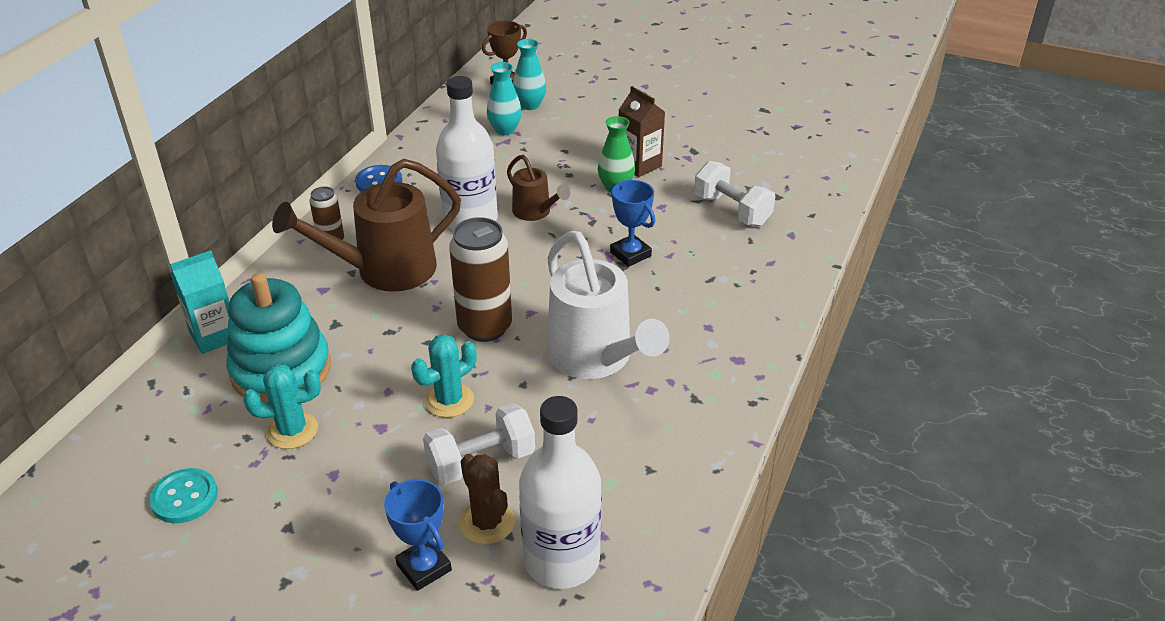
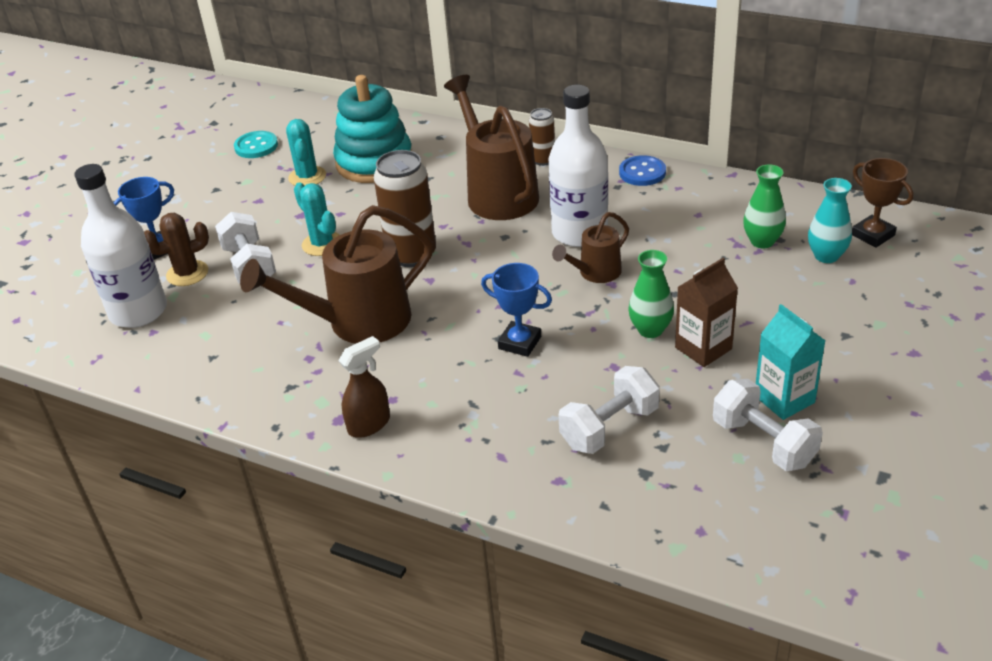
camera: 95 degrees right, 0 degrees up
(214, 336) = (419, 128): turquoise carton -> turquoise carton (784, 399)
(505, 130) = (762, 241): turquoise vase -> green vase
(596, 359) = (357, 323): white watering can -> brown watering can
(630, 254) = (519, 343): blue trophy -> blue trophy turned 60 degrees clockwise
(739, 148) = (763, 442): none -> white dumbbell
(742, 339) = (369, 424): none -> brown spray bottle

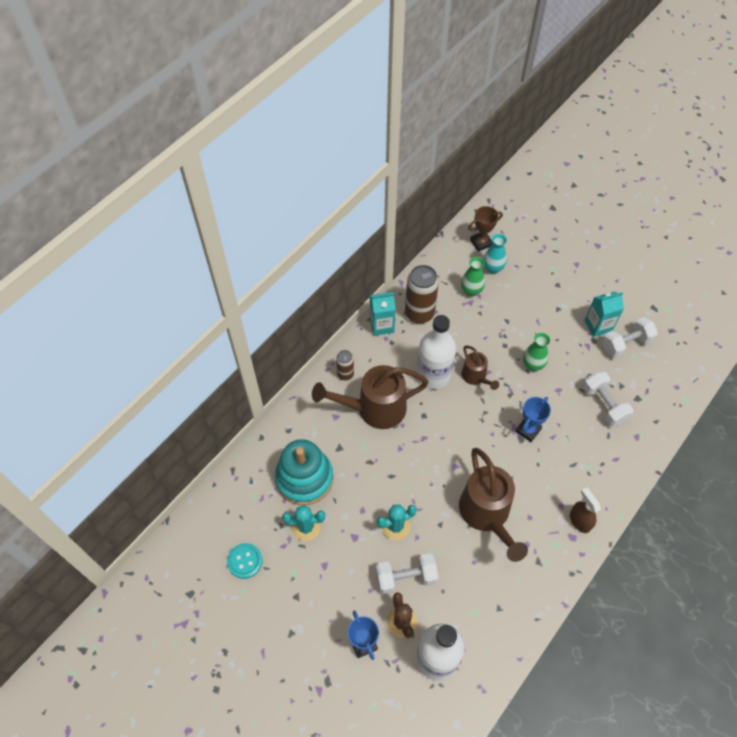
camera: 80 degrees left, 20 degrees up
(412, 255) = (426, 472): brown can -> brown can (419, 313)
(642, 172) = (382, 325): blue button -> turquoise carton
(703, 348) = (553, 346): brown carton -> none

